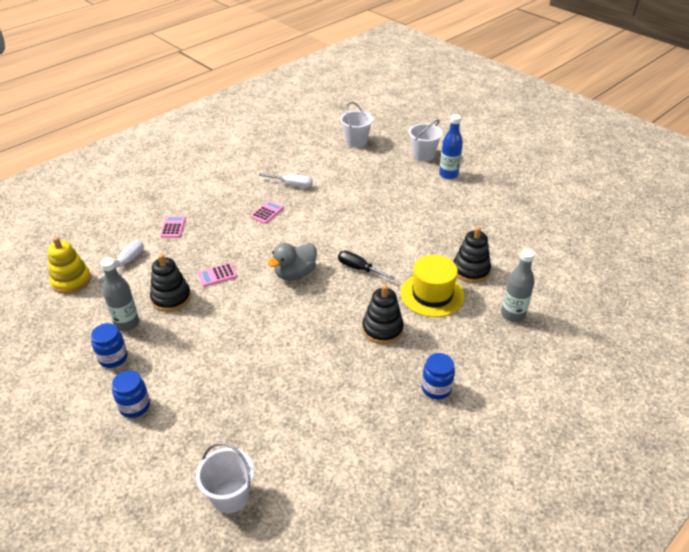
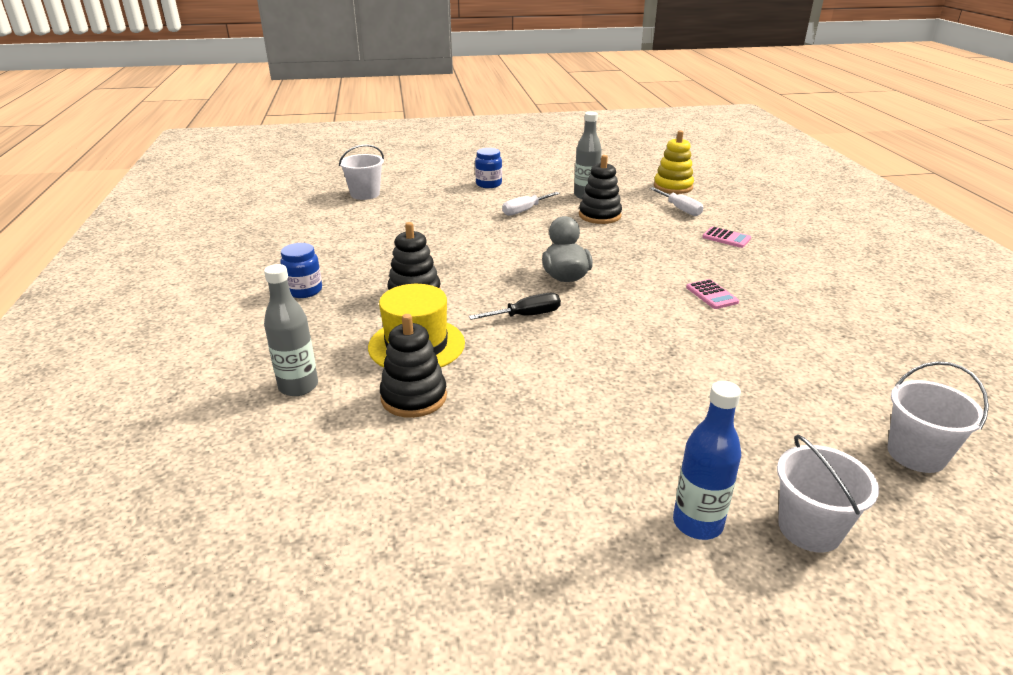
camera: 125 degrees right, 10 degrees down
(113, 358) = (550, 186): blue jar -> none
(217, 275) = (611, 240): pink calculator -> none
(292, 185) = (776, 333): white screwdriver -> white screwdriver (525, 210)

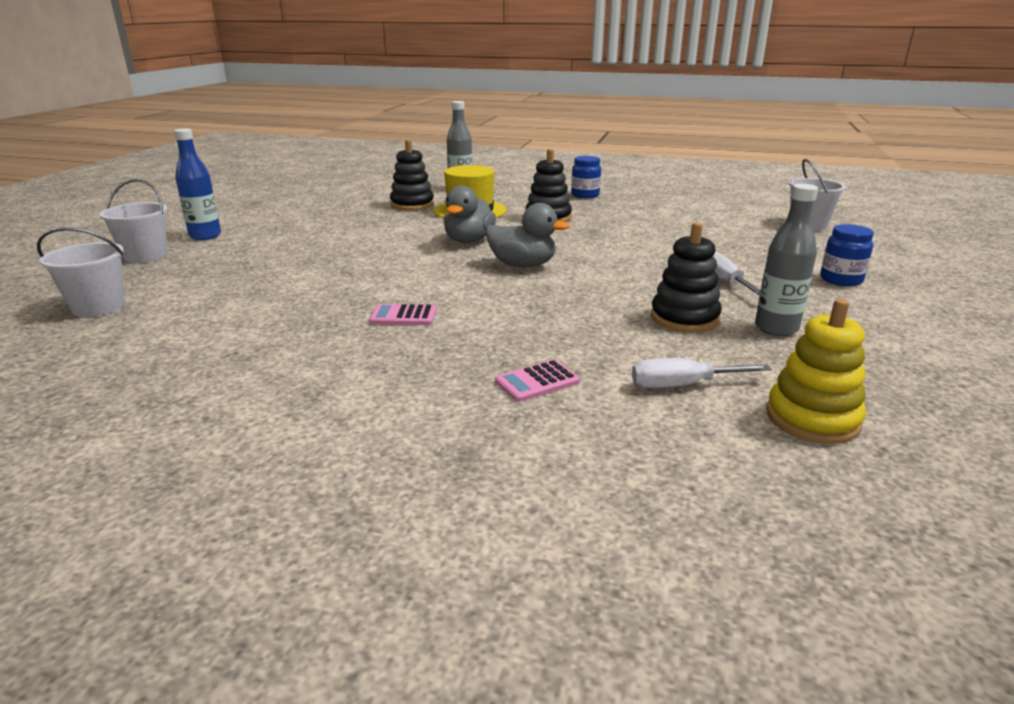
camera: 115 degrees right, 5 degrees down
(526, 316) = (469, 241): black screwdriver -> grey duck

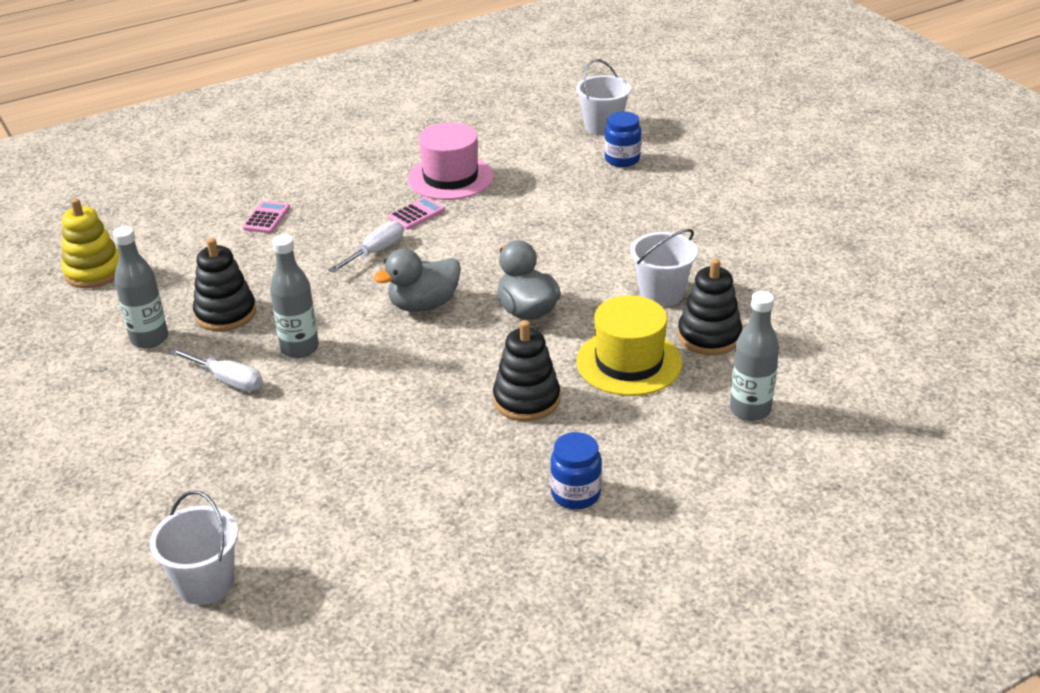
camera: 135 degrees right, 10 degrees up
(145, 256) = (706, 157): white bucket -> white bucket (661, 293)
(205, 236) = (736, 191): blue bottle -> none
(307, 330) = (450, 177): none -> pink hat
(648, 277) = (299, 348): none -> grey bottle
(682, 385) = (182, 257): white screwdriver -> white screwdriver (375, 252)
(841, 280) = (118, 447): blue jar -> blue jar (622, 159)

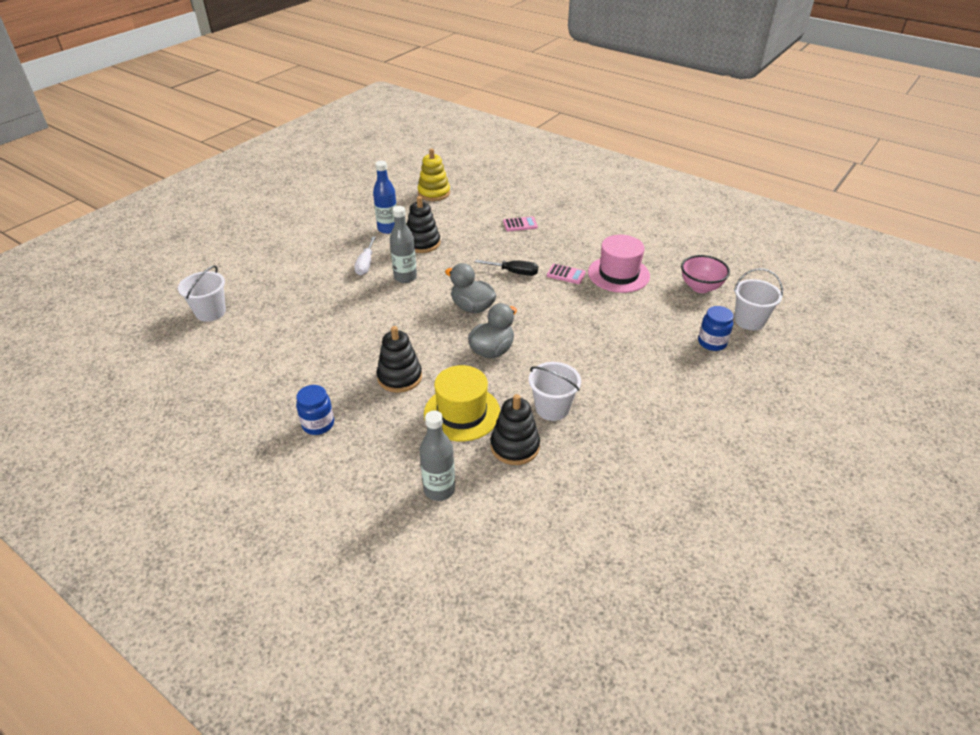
camera: 65 degrees right, 5 degrees up
(149, 339) = (388, 229): grey bottle -> blue bottle
(375, 252) = (514, 272): white screwdriver -> black screwdriver
(522, 134) = (700, 287): none -> pink bowl

